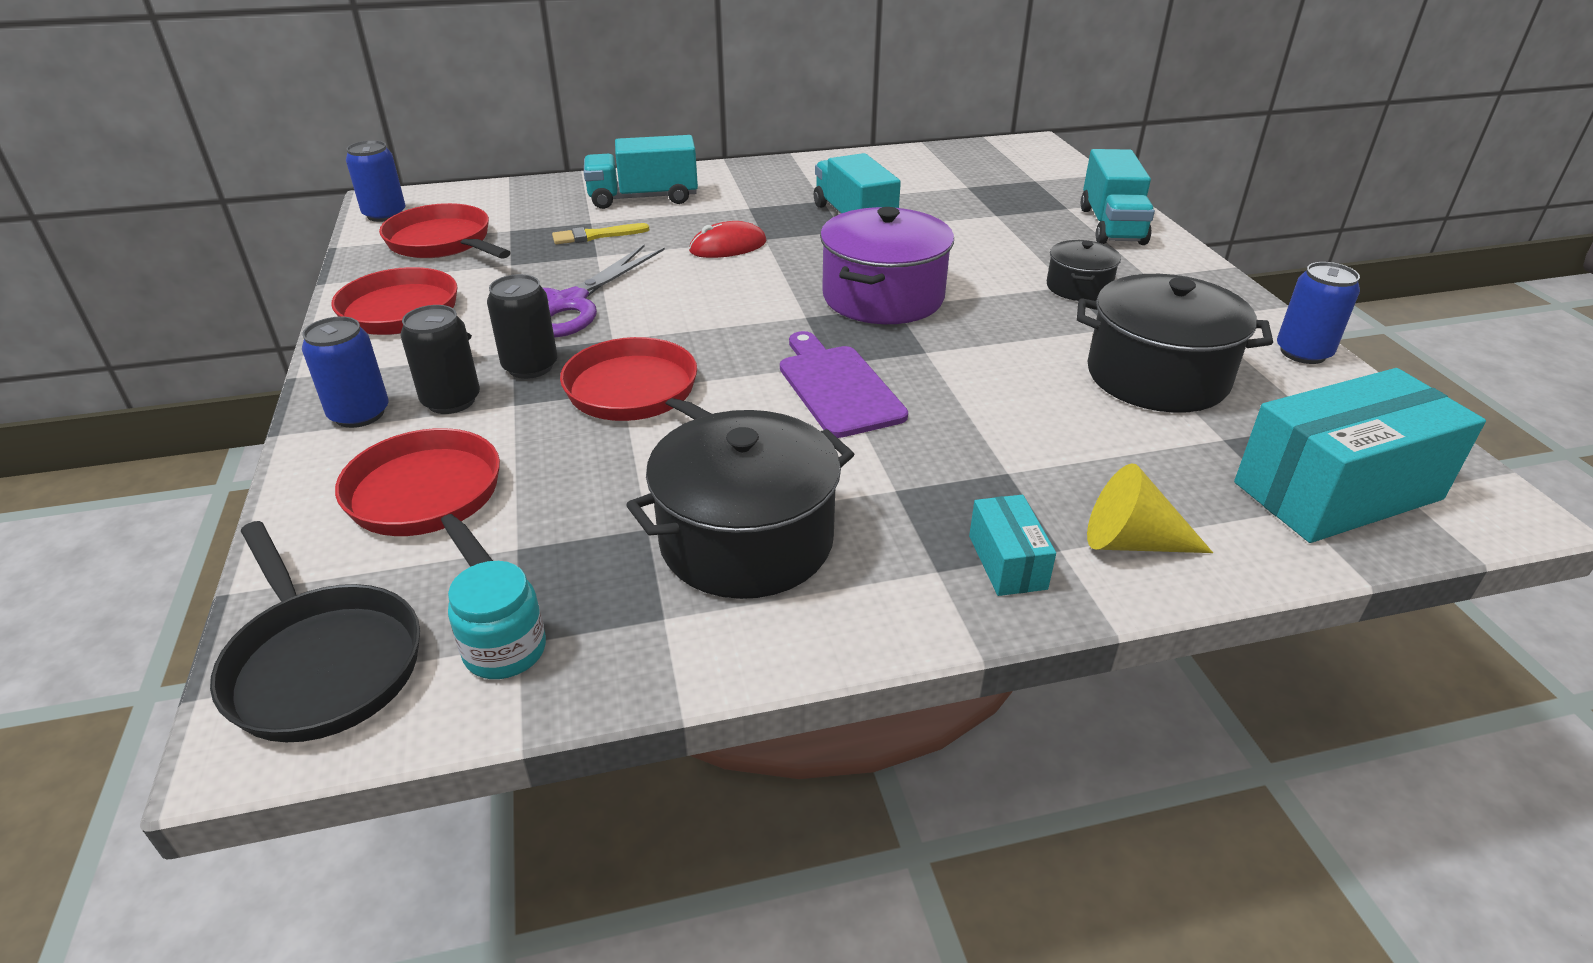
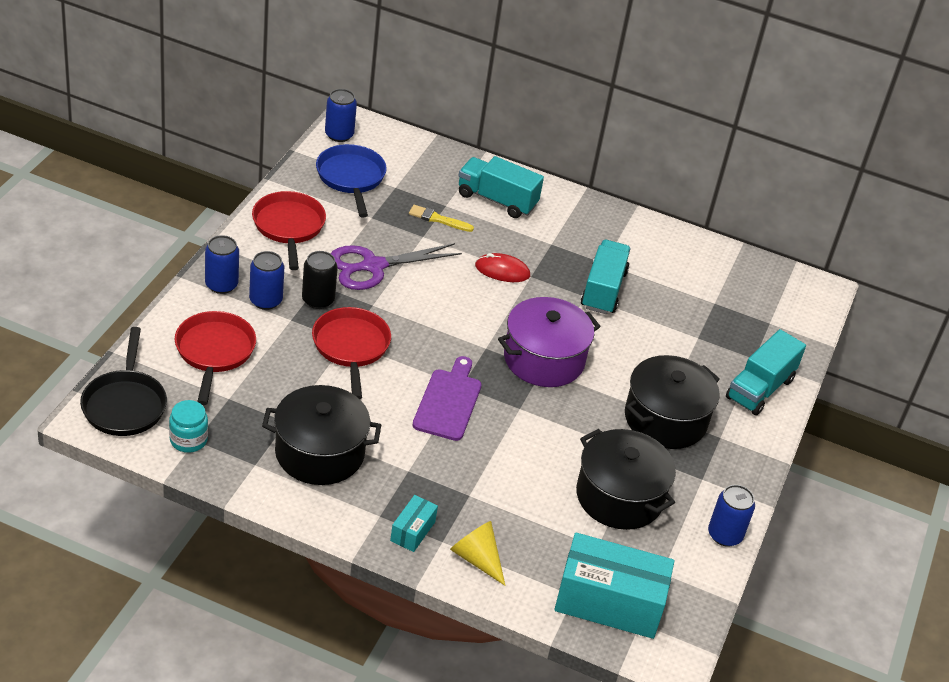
camera: 30 degrees right, 5 degrees up
(443, 242) = (351, 178): red pan -> blue pan
(451, 401) = (265, 300): black can -> blue can
(1078, 287) = (665, 419): black pot -> black pot, size x1.86

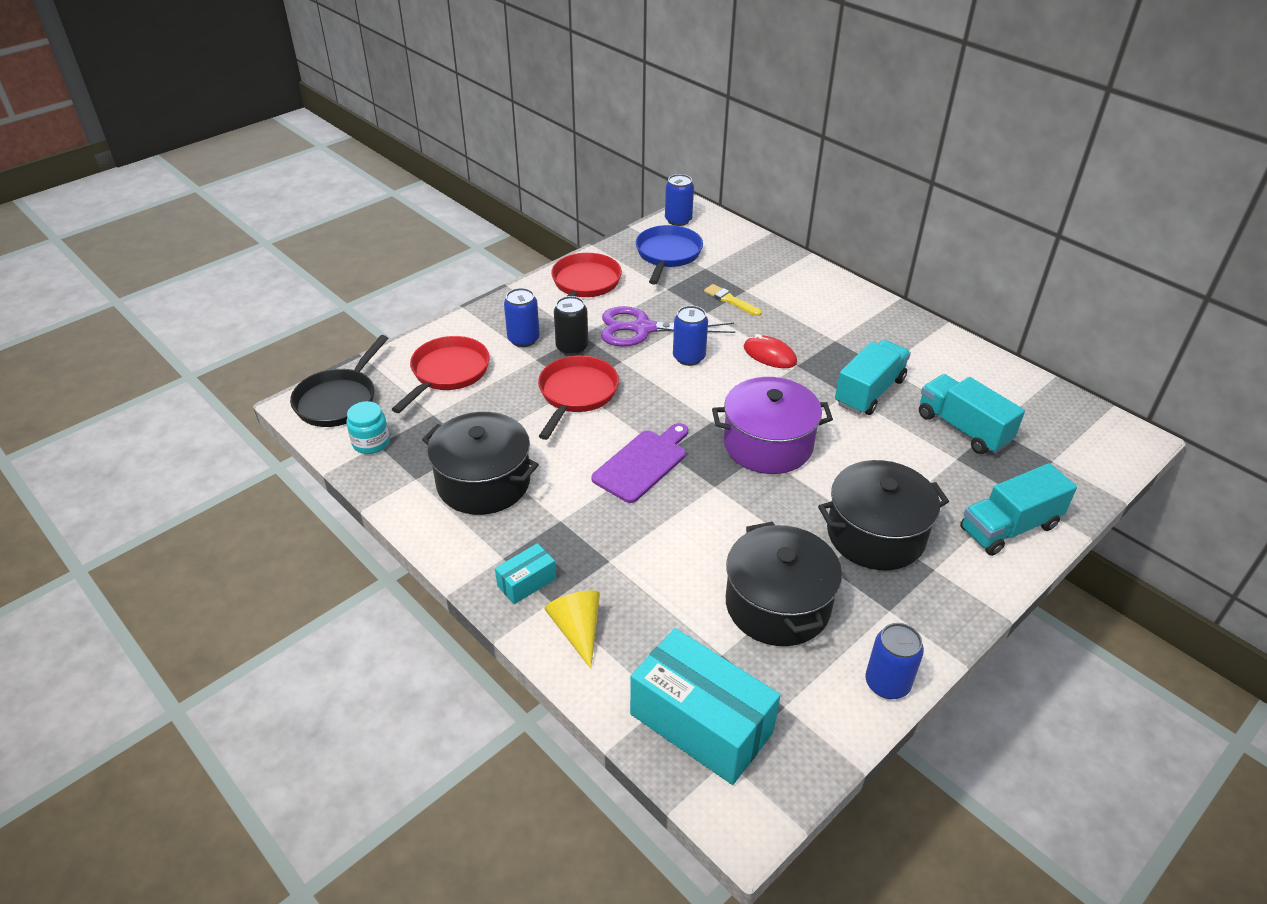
camera: 30 degrees right, 0 degrees up
(221, 285) = (493, 319): blue can -> blue can (689, 357)
(497, 200) = (799, 294): turquoise truck -> turquoise truck (963, 428)

